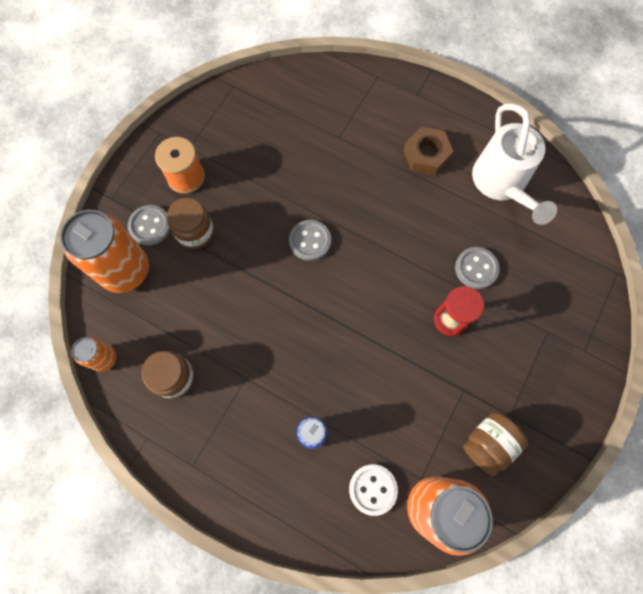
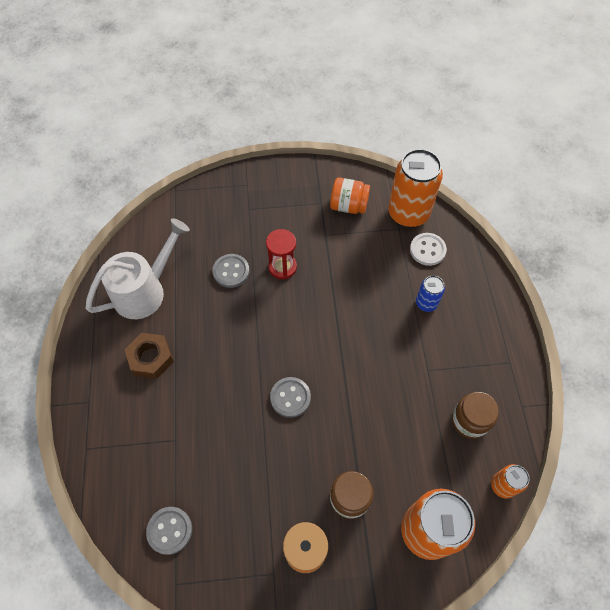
camera: 125 degrees left, 10 degrees down
(150, 226) = (373, 544): grey button -> grey button (170, 530)
(488, 444) = (348, 206): brown jar -> orange jar

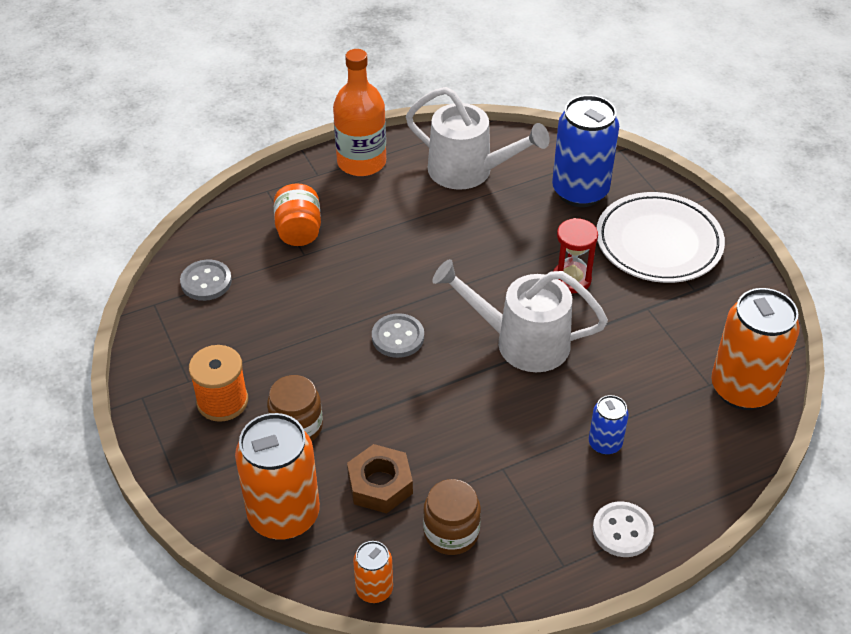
camera: 70 degrees right, 15 degrees down
(93, 363) = (361, 162): none -> orange bottle
(151, 358) = (389, 204): brown nut -> brown nut (380, 484)
(203, 229) = (580, 191): none -> blue can
(231, 271) = (536, 234): grey button -> none
(272, 205) = (658, 243): none -> white plate
(325, 319) = (520, 342): none -> white watering can
(348, 206) = (710, 319): orange jar -> orange jar (299, 231)
(427, 250) = (694, 426): white button -> white button (622, 531)

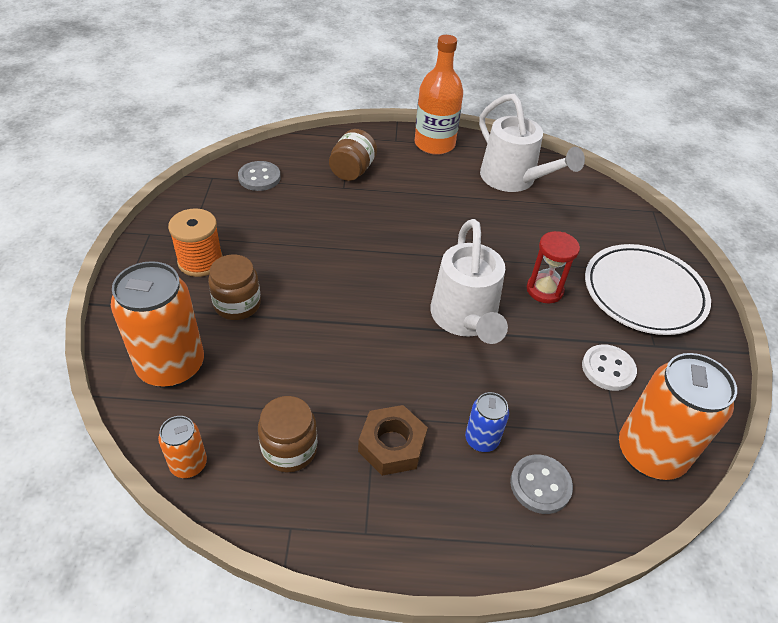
camera: 25 degrees right, 0 degrees up
(299, 231) = (352, 171): orange jar -> brown jar
(380, 484) = (263, 379): brown nut -> brown nut (392, 445)
(398, 337) = (367, 273): grey button -> grey button (540, 485)
(520, 342) = (465, 320): white watering can -> white watering can turned 135 degrees counterclockwise
(580, 191) = (597, 228): blue can -> none
(622, 531) = (443, 529): white button -> white button (608, 369)

